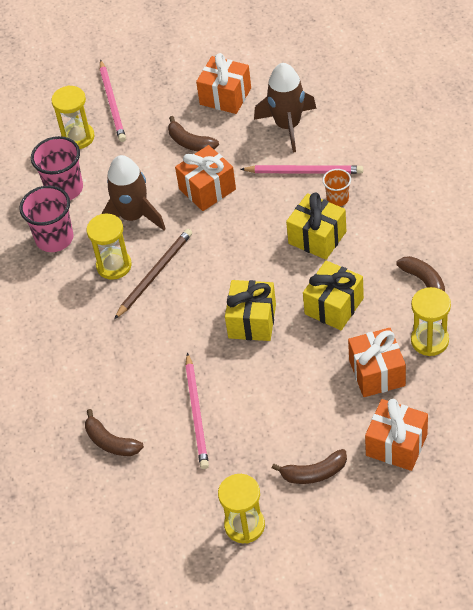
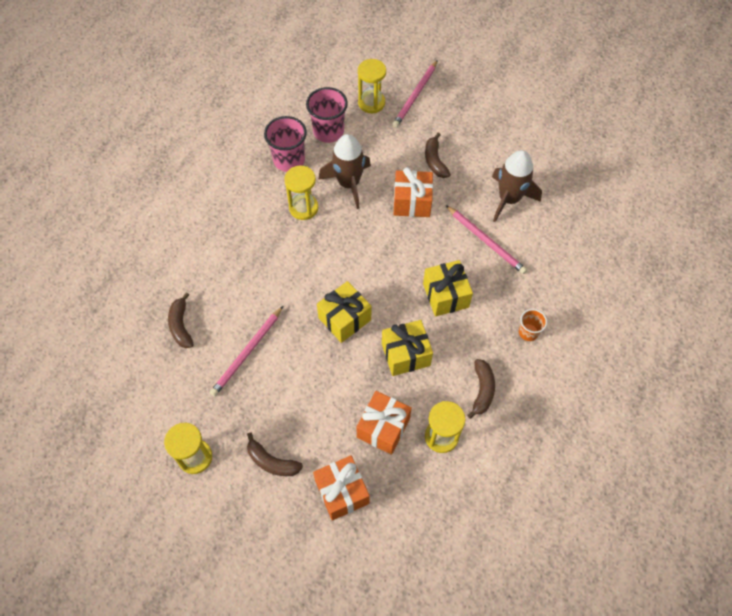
camera: 35 degrees right, 10 degrees up
(155, 274) = (321, 234): brown pencil -> none
(225, 96) = (490, 146): orange gift -> none
(337, 199) = (487, 279): orange cup -> orange cup (528, 332)

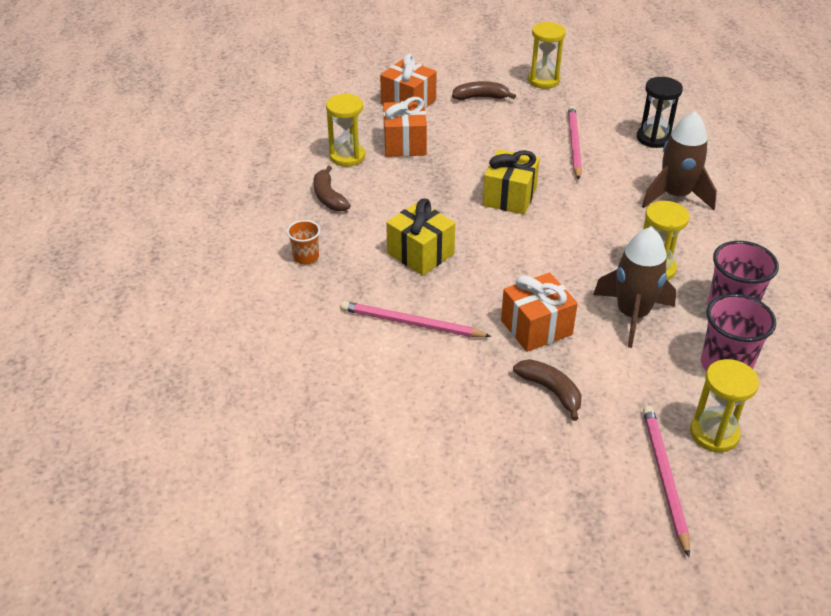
camera: 150 degrees right, 20 degrees down
(181, 326) = (654, 138): brown banana -> black hourglass
(405, 354) = (425, 194): yellow gift -> none
(509, 199) = (413, 385): brown rocket -> brown rocket (675, 196)

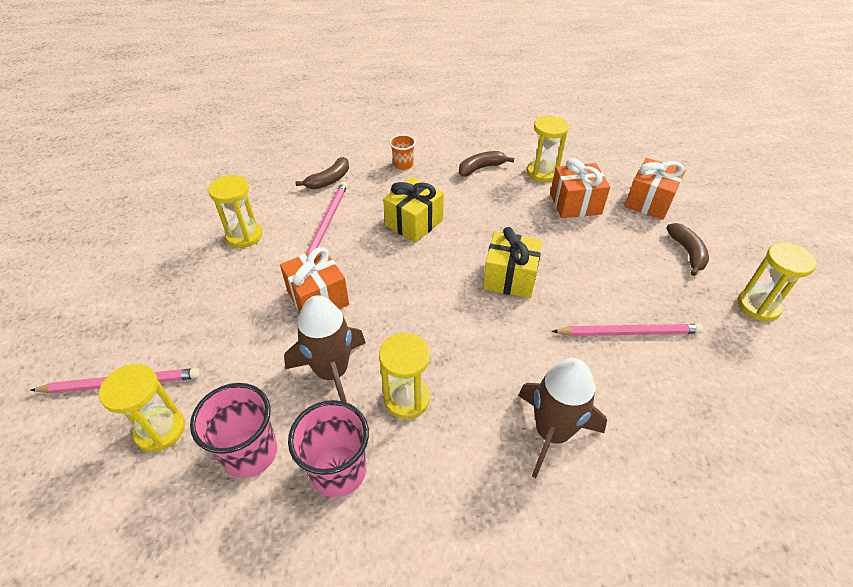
camera: 85 degrees right, 5 degrees up
(427, 398) = (244, 236): none -> yellow hourglass
(551, 391) = (239, 307): brown banana -> brown banana (329, 180)
(654, 138) = (678, 418): black hourglass -> none

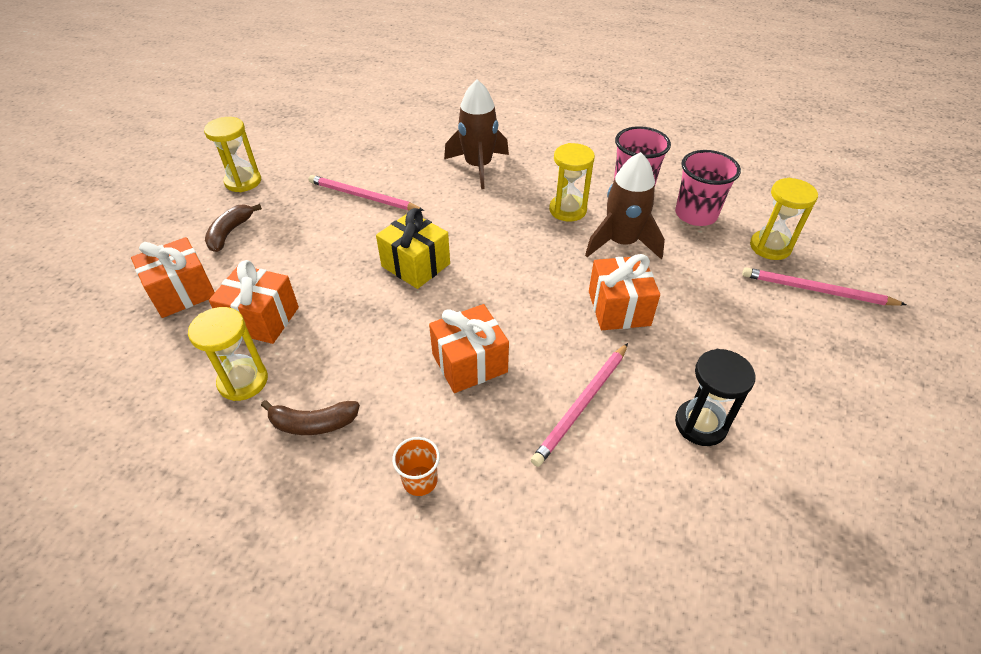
camera: 155 degrees left, 0 degrees up
(244, 236) = (700, 424): yellow hourglass -> black hourglass
(329, 180) = (553, 492): brown banana -> none
(414, 223) = (469, 363): yellow gift -> orange gift

